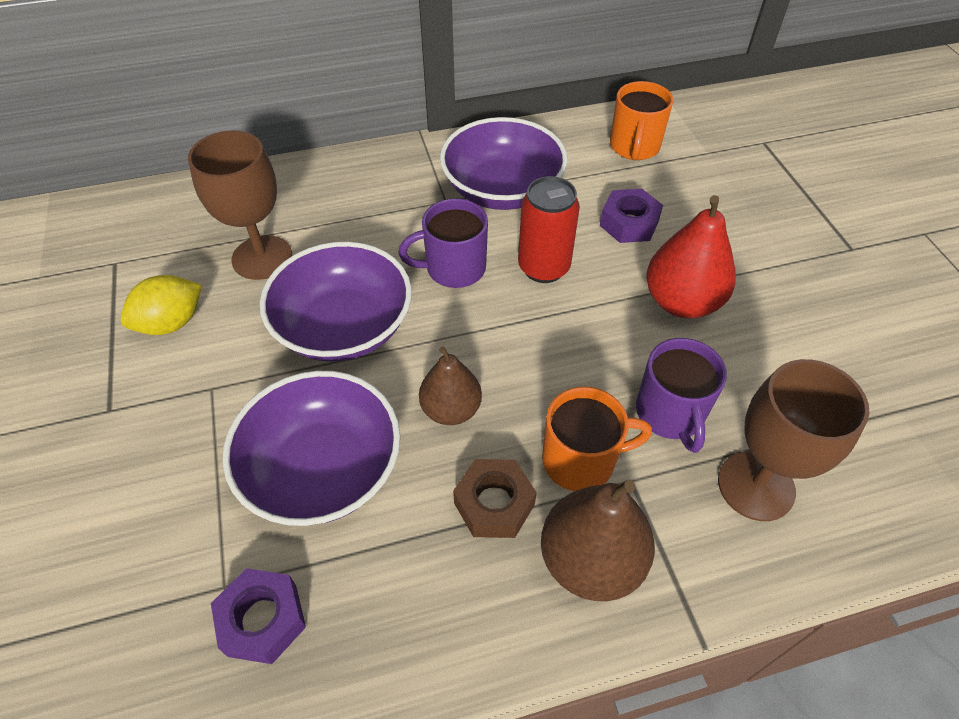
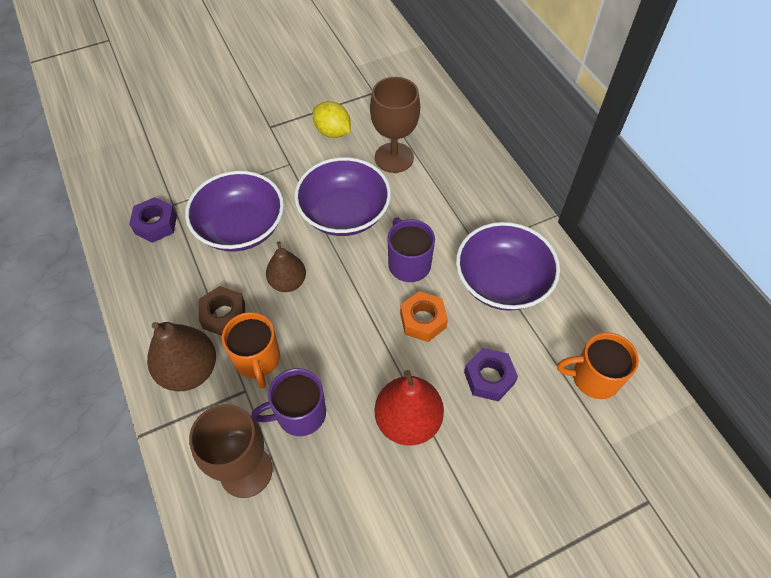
camera: 80 degrees right, 5 degrees up
(543, 267) = (423, 320): red can -> orange nut

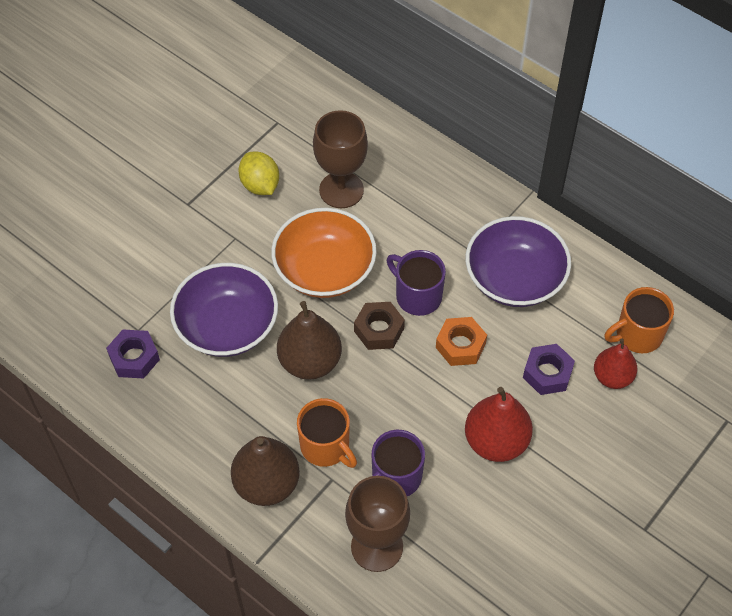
camera: 25 degrees left, 0 degrees up
(224, 315) = (266, 419): brown nut -> brown nut (379, 330)
(288, 282) = (310, 362): brown pear -> brown pear, size x1.51
(332, 132) = (260, 185): yellow lemon -> yellow lemon turned 45 degrees clockwise
(344, 213) = (324, 269): purple bowl -> orange bowl
(550, 407) = (612, 377): none -> red pear

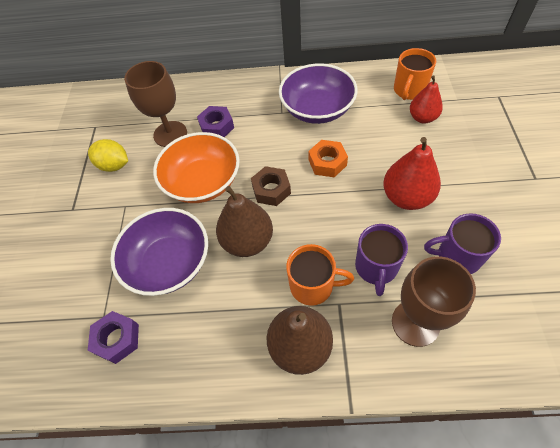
camera: 35 degrees left, 0 degrees up
(417, 296) = (274, 155): purple mug -> purple mug (457, 256)
(547, 373) = (389, 141): purple nut -> purple nut (217, 126)

